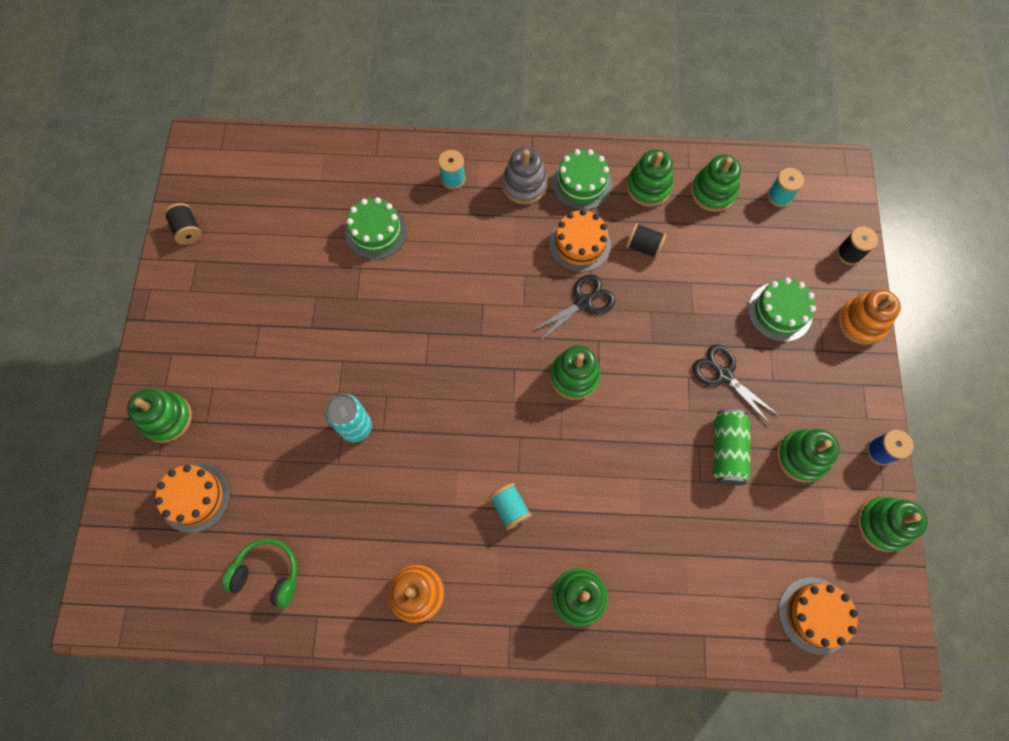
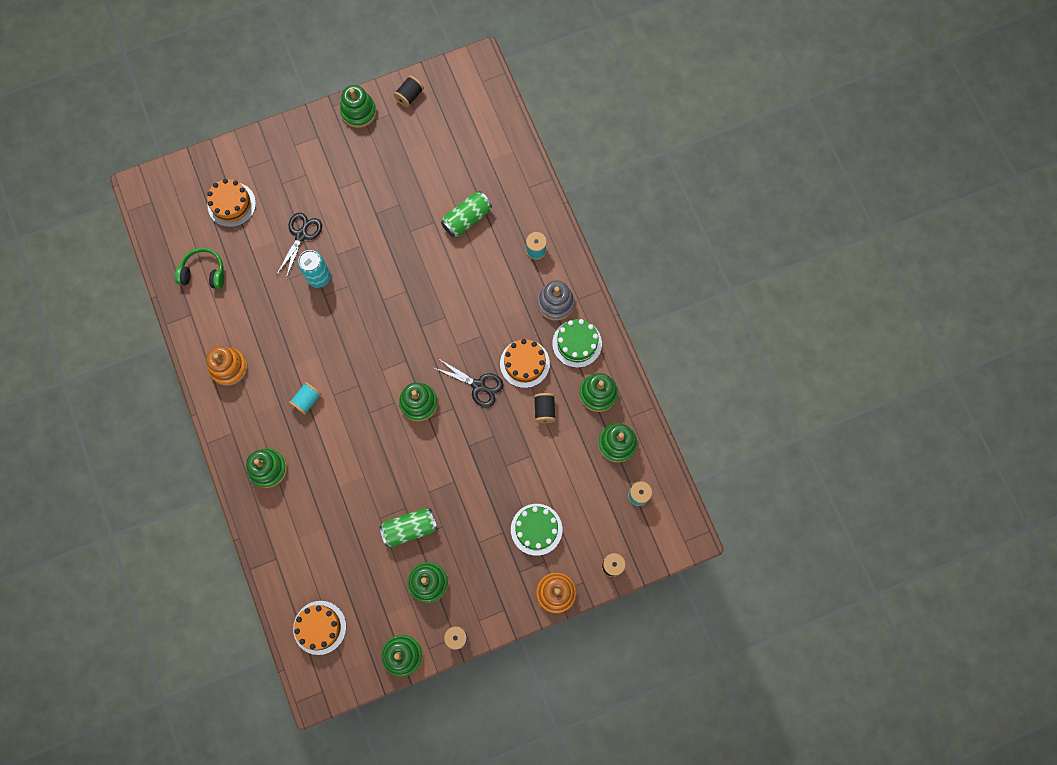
camera: 65 degrees right, 5 degrees up
(167, 418) = (273, 159): green stacking toy -> green stacking toy (358, 112)
(268, 573) = (204, 272): green headphones -> green headphones turned 75 degrees counterclockwise
(376, 232) = (467, 219): green cake -> green can
(724, 375) = (466, 506): black scissors -> black scissors (301, 235)

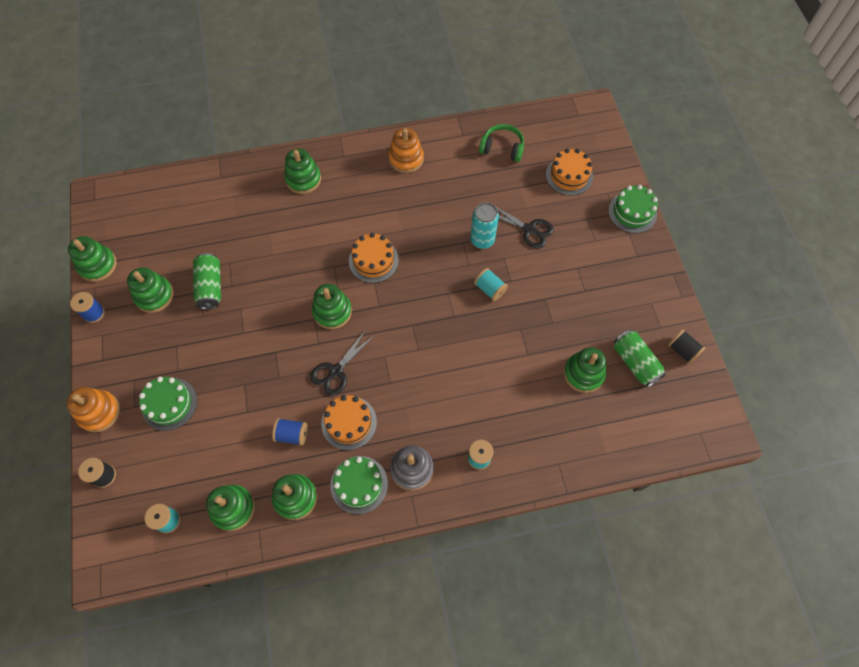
camera: 100 degrees right, 10 degrees down
(204, 272) = (502, 148): green headphones -> green headphones turned 90 degrees counterclockwise
(268, 143) = (632, 212): none -> green cake
(307, 400) = (359, 216): turquoise spool -> turquoise spool (489, 289)
(319, 627) = (148, 203): orange cake -> orange cake (373, 260)
(358, 112) = (664, 297): green stacking toy -> green stacking toy (583, 373)
(467, 219) = (527, 388): green can -> green can (635, 362)
(544, 410) = (292, 434): black spool -> blue spool

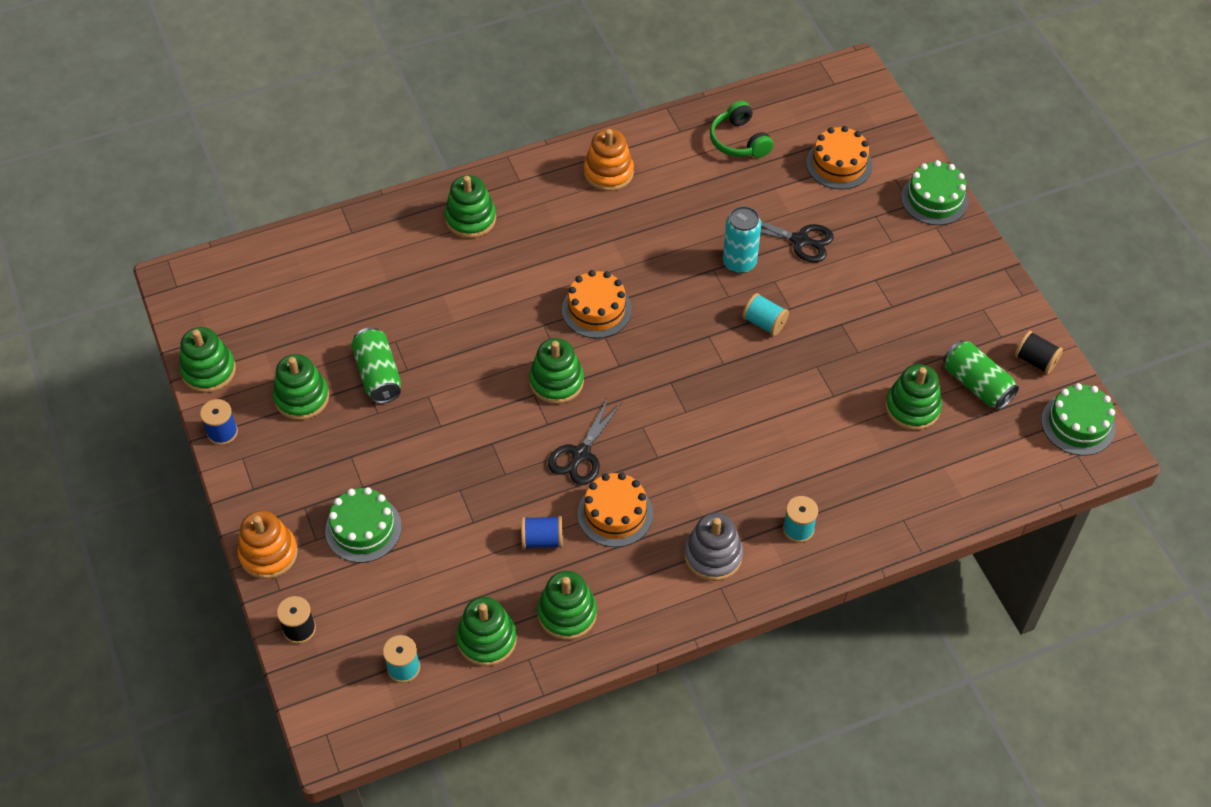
camera: 10 degrees left, 10 degrees down
(359, 484) = (648, 585): green cake -> green cake (1078, 424)
(502, 148) = (739, 141): green headphones -> green headphones turned 120 degrees counterclockwise

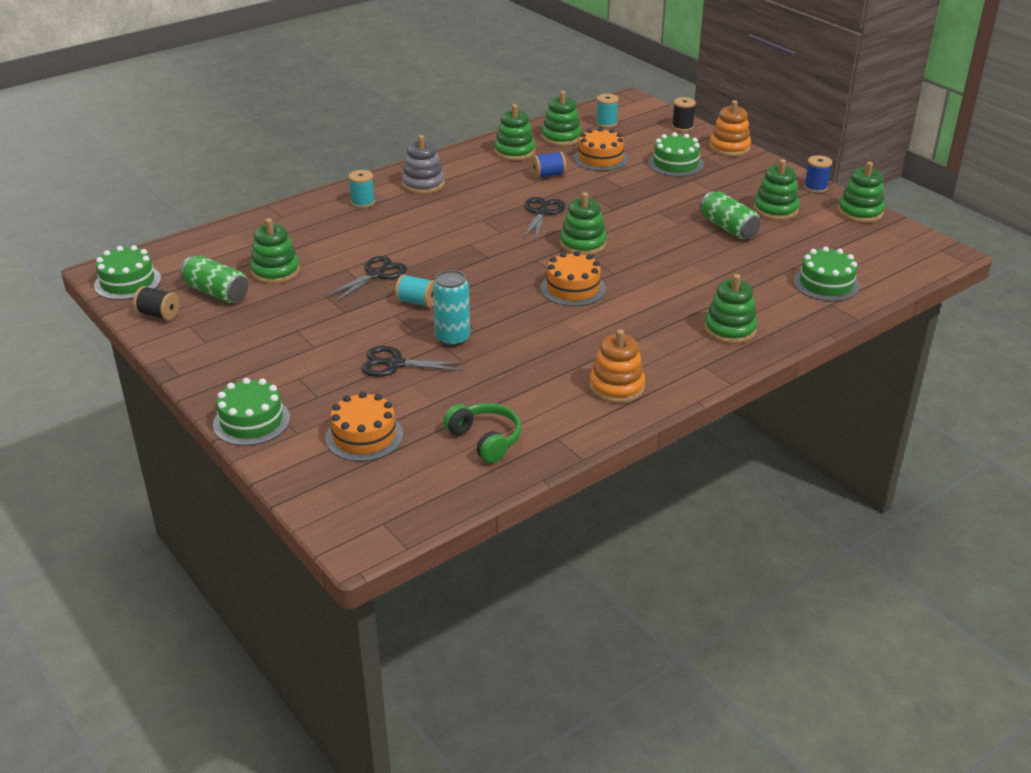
camera: 165 degrees right, 20 degrees down
(335, 261) = (826, 284): none -> green cake
(615, 513) = (502, 191): orange cake -> orange cake (600, 158)
(801, 377) = (376, 274): none -> black scissors

